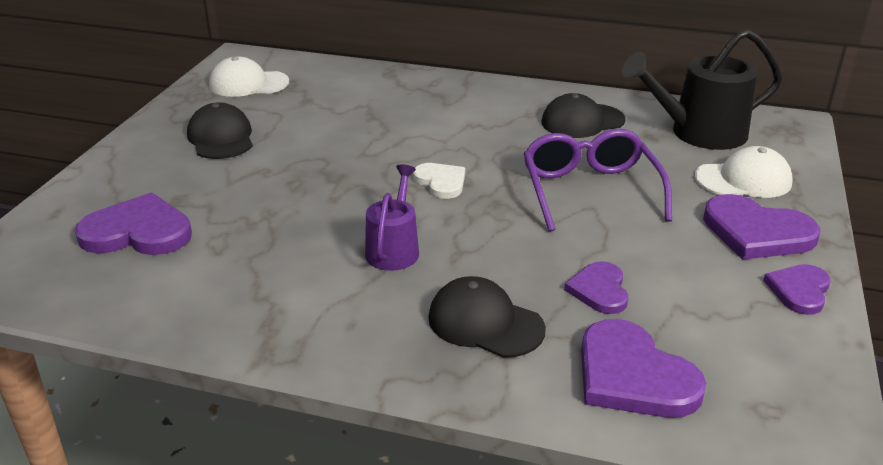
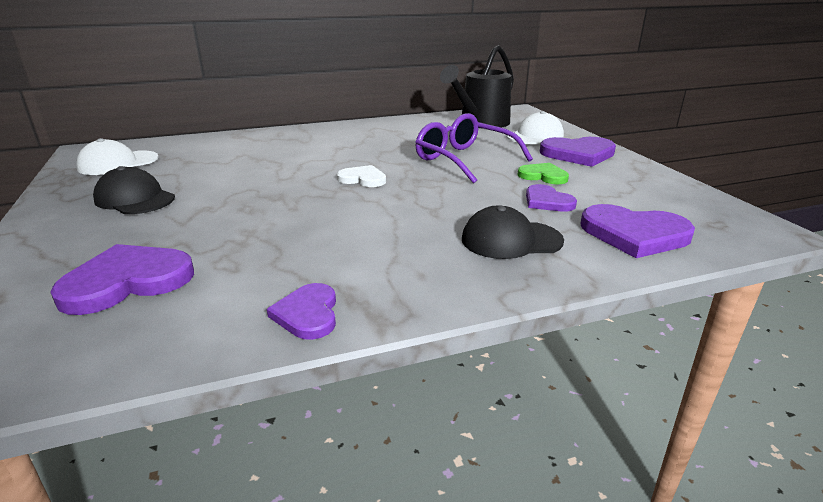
camera: 35 degrees left, 5 degrees down
(394, 249) = (385, 222): purple watering can -> none
(582, 121) = (408, 131): black cap -> none
(651, 251) = (543, 176): none -> green heart
(799, 290) = (638, 171): purple heart -> purple heart (307, 314)

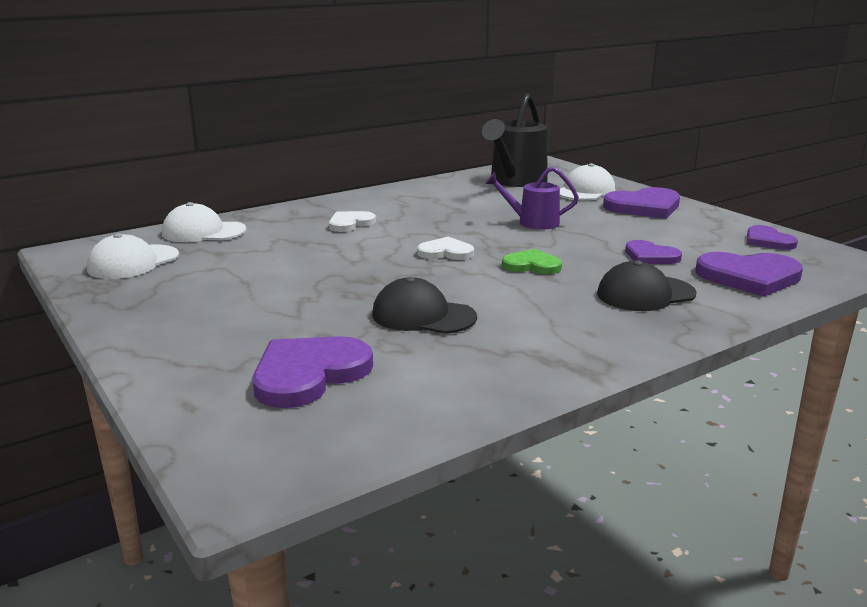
camera: 15 degrees left, 5 degrees down
(135, 199) = (209, 298): black cap -> black cap (423, 316)
(195, 144) = (203, 232): none -> white cap
(307, 314) = (519, 376): purple heart -> purple heart (768, 241)
(311, 147) = (350, 223): none -> white heart
(464, 159) = (533, 222): purple glasses -> purple watering can
(543, 176) = (627, 232): green heart -> green heart (532, 265)

